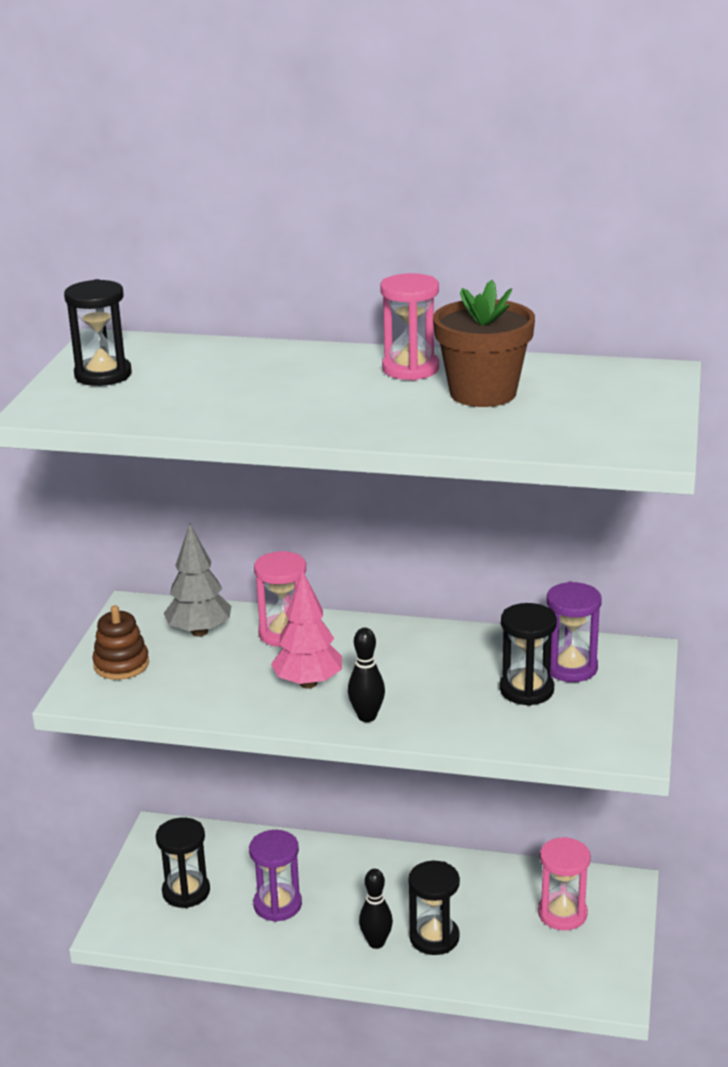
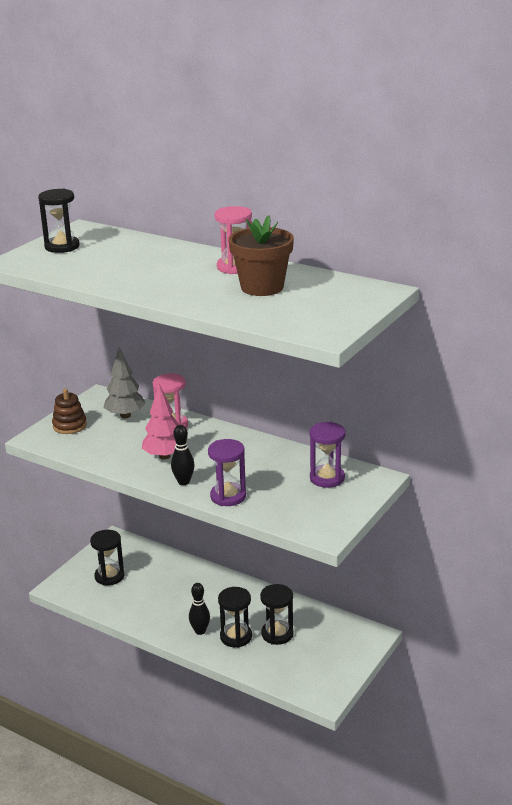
camera: 20 degrees right, 0 degrees up
(277, 905) = (156, 596): purple hourglass -> purple hourglass (228, 496)
(526, 690) = (289, 486): black hourglass -> black hourglass (277, 634)
(562, 913) = (323, 642): pink hourglass -> none

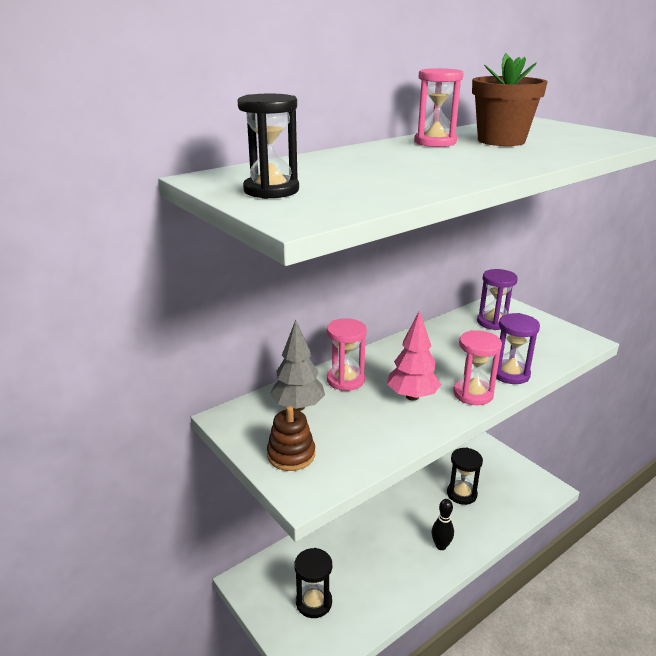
camera: 70 degrees left, 0 degrees up
(183, 482) = (473, 394): black bowling pin -> pink hourglass
(236, 637) = (457, 522): black hourglass -> none

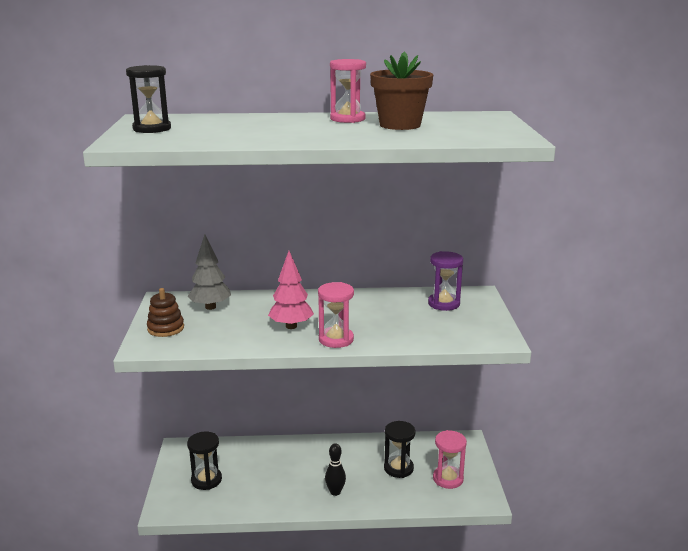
camera: 35 degrees right, 5 degrees down
(345, 380) = (264, 303): pink hourglass -> pink hourglass (448, 479)
(510, 374) = (388, 338): purple hourglass -> none

